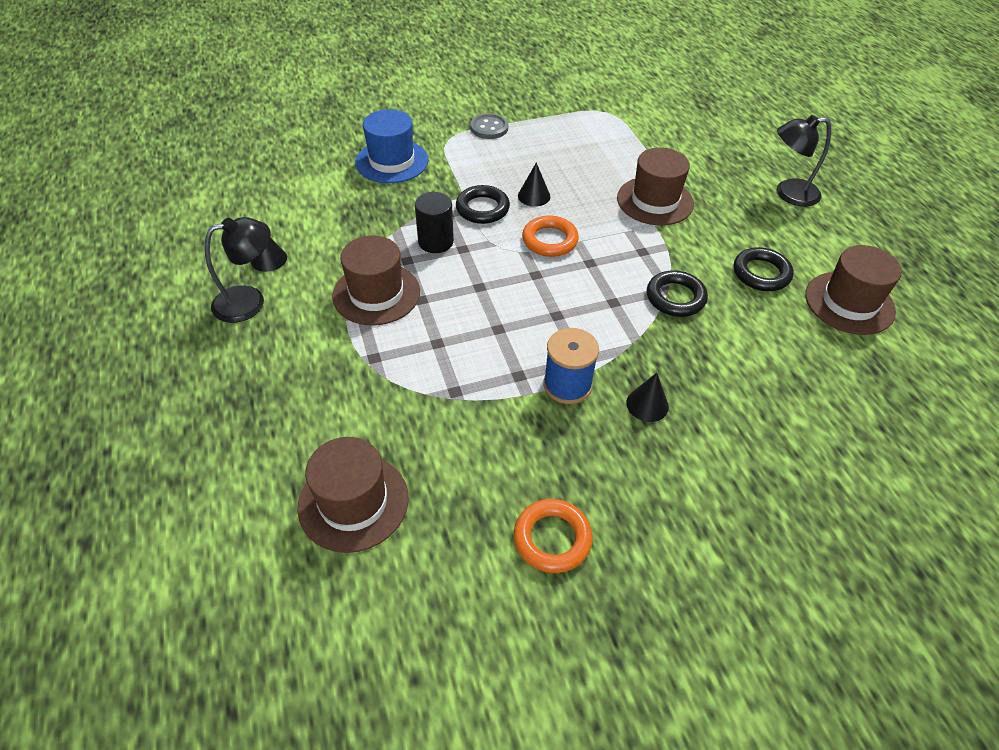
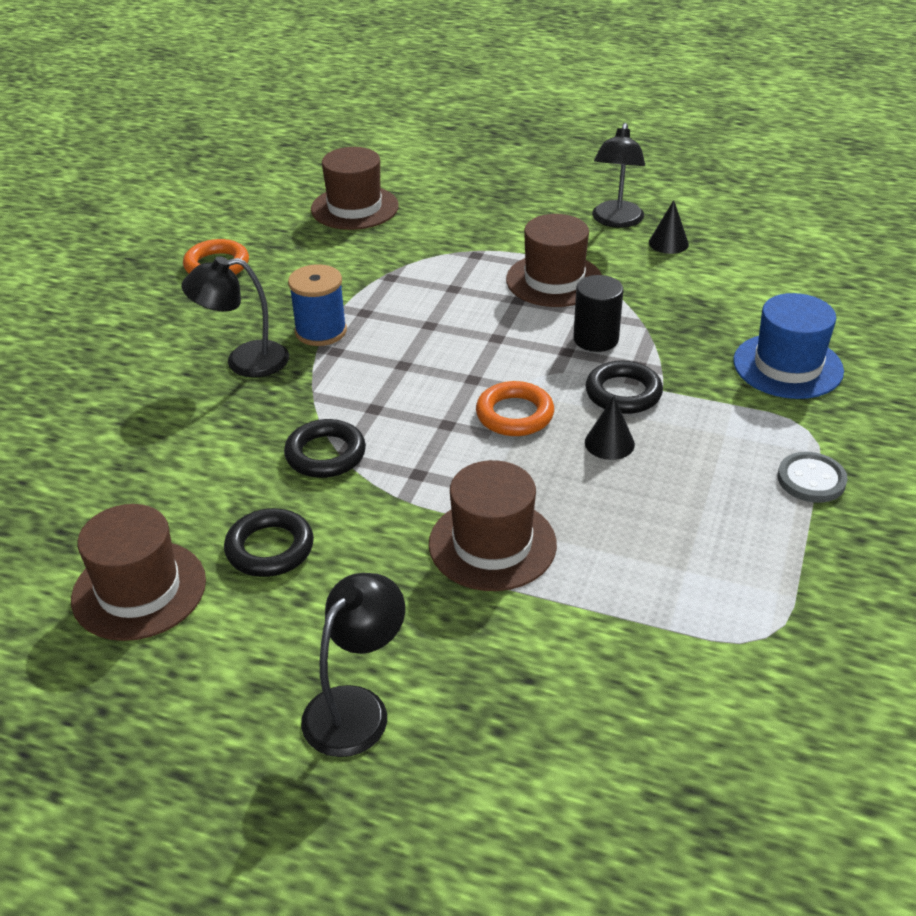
camera: 130 degrees right, 10 degrees down
(647, 404) = (244, 361): black cone -> black lamp

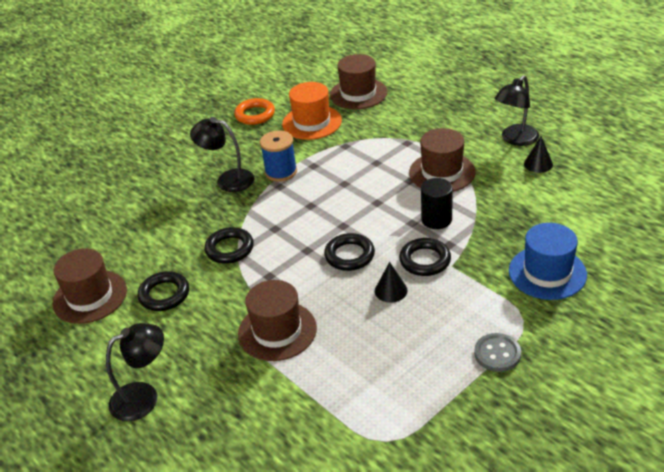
camera: 30 degrees right, 0 degrees up
(315, 257) = (312, 122): none -> orange hat
(514, 414) = (349, 255): orange ring -> black ring

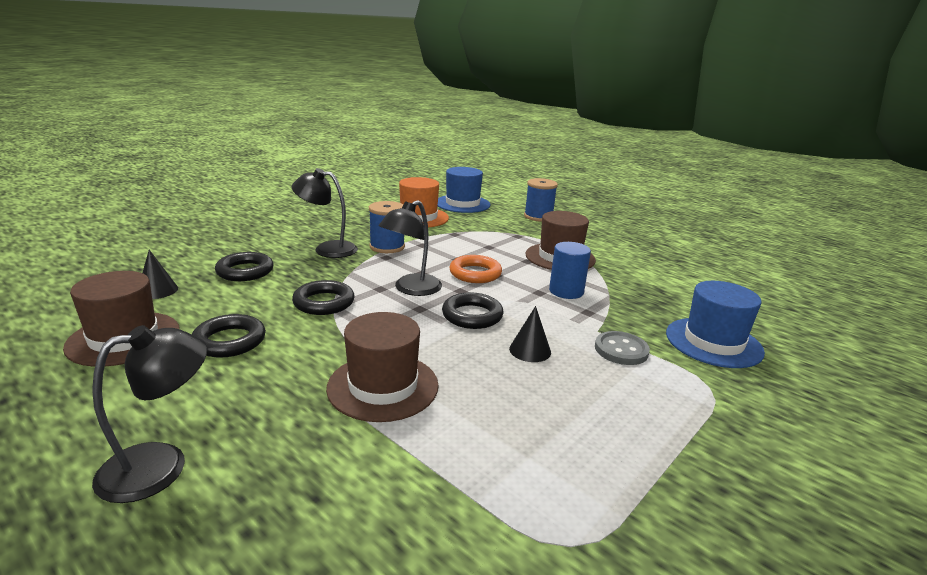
camera: 10 degrees left, 15 degrees down
(255, 115) = (360, 209): orange ring -> orange ring (475, 273)
(358, 93) = (462, 204): brown hat -> blue hat
(425, 260) = (564, 324): black ring -> black ring (245, 271)
(434, 108) = (538, 217): none -> blue spool
(436, 219) = (566, 291): black cylinder -> blue cylinder
(497, 354) = (694, 424): grey button -> grey button (621, 350)
(515, 139) = (625, 240): black lamp -> black lamp (411, 289)
(538, 164) = (656, 257): black cone -> black cone (157, 290)

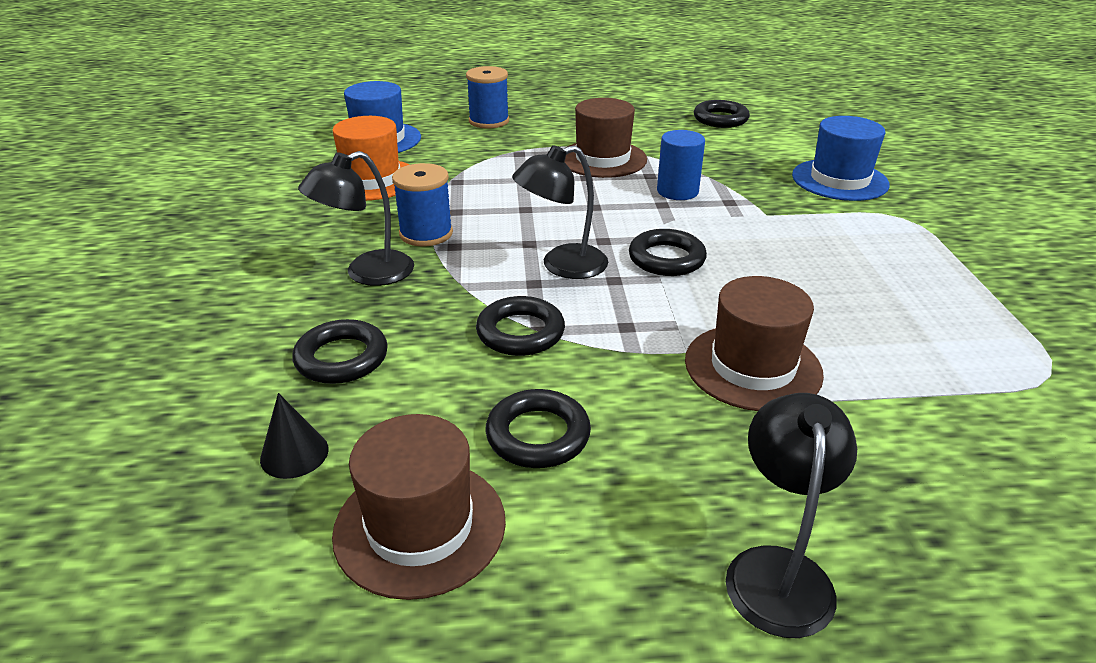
camera: 45 degrees left, 10 degrees up
(411, 289) = (562, 266): black lamp -> black lamp turned 75 degrees clockwise
(475, 273) = (575, 215): orange ring -> none
(530, 350) = (767, 261): black cone -> none
(621, 350) = (811, 221): grey button -> none
(703, 272) = (720, 119): none -> black ring

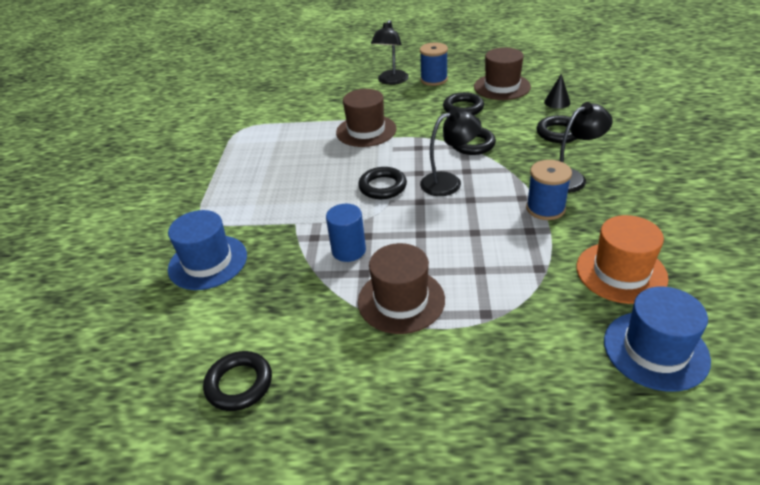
camera: 170 degrees left, 5 degrees up
(489, 121) = (531, 393): blue spool -> blue spool (434, 79)

